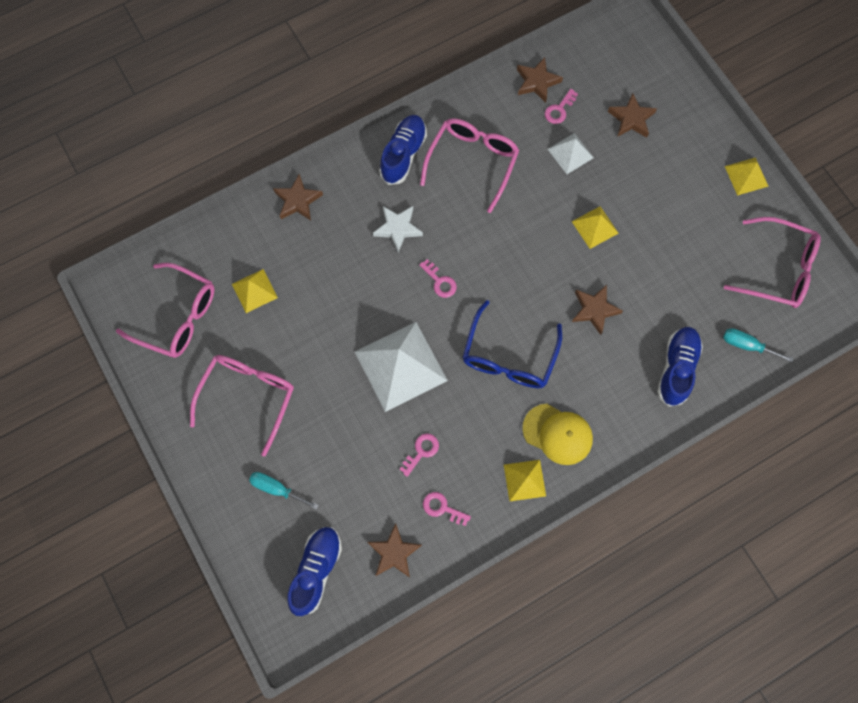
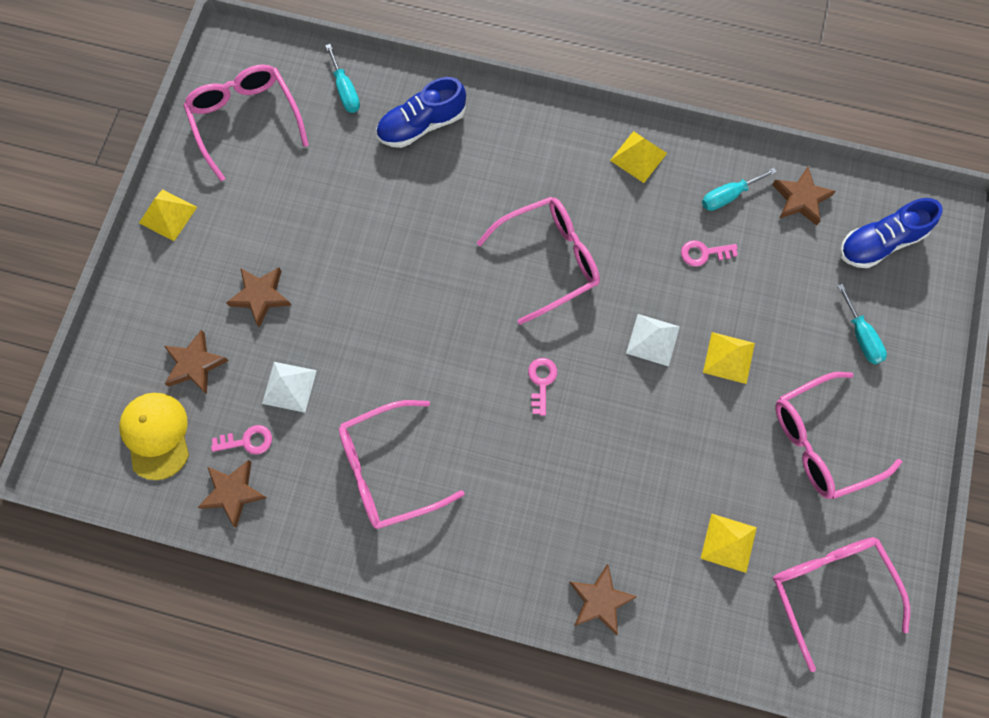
camera: 135 degrees left, 0 degrees up
(398, 228) = (529, 471): white star -> none
(400, 366) = (653, 340): white pyramid -> white pyramid, size x0.51
(403, 155) = (446, 545): blue shoe -> none
(442, 508) = (728, 196): pink key -> turquoise screwdriver
(509, 356) = (549, 260): blue glasses -> pink glasses
(557, 434) = (574, 165): yellow cap -> yellow cap (156, 435)
(594, 310) = (433, 229): brown star -> brown star (261, 296)
(595, 227) = (350, 297): yellow pyramid -> yellow pyramid (729, 357)

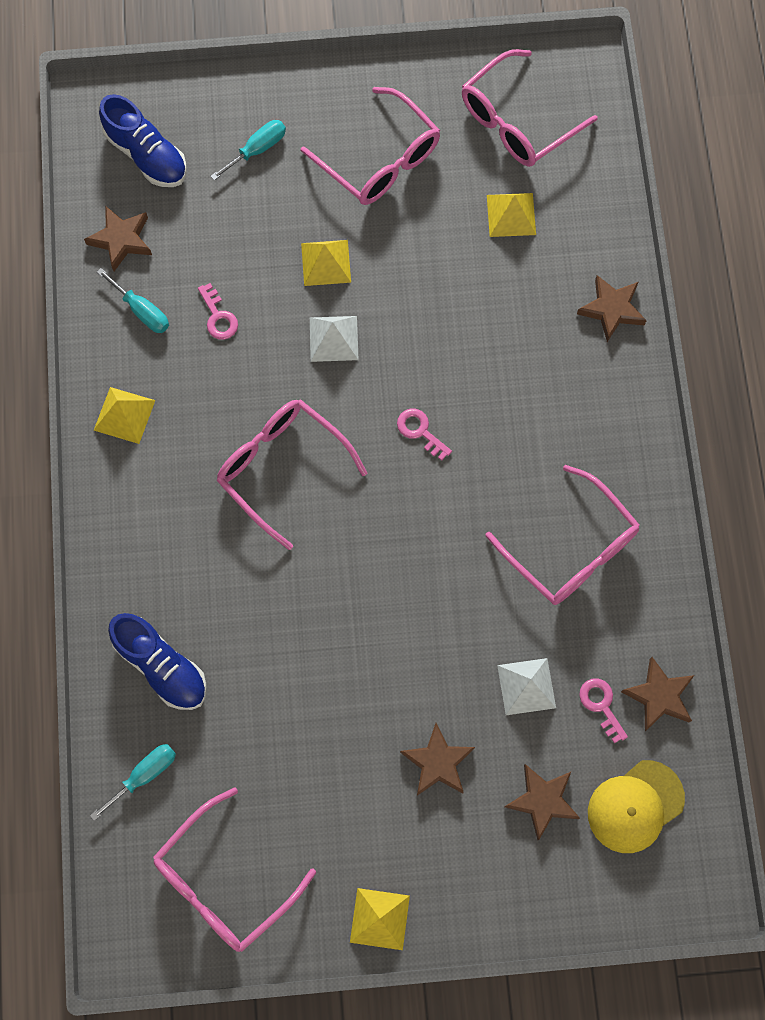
camera: 110 degrees left, 0 degrees up
(541, 381) = (420, 431): pink key -> pink key turned 60 degrees clockwise

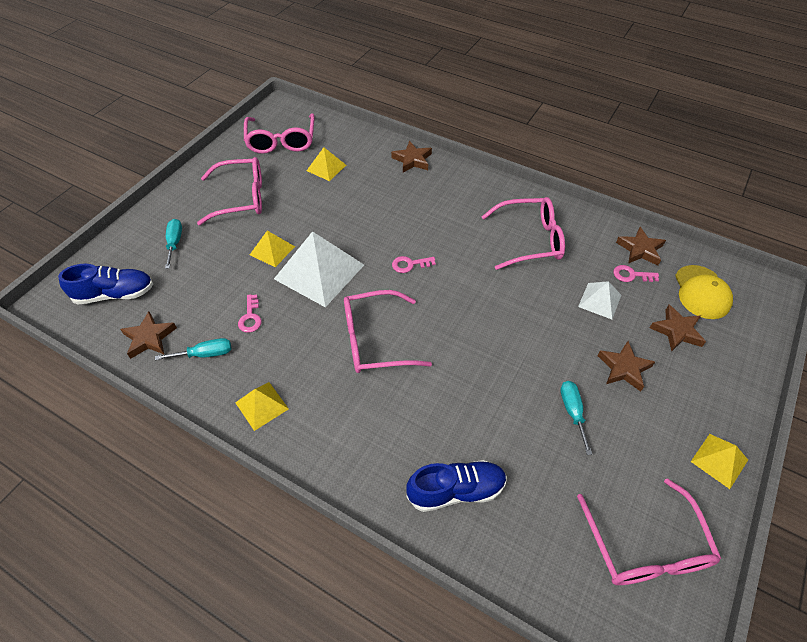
camera: 55 degrees left, 20 degrees down
(144, 775) = (532, 554): turquoise screwdriver -> turquoise screwdriver (572, 412)
(218, 317) = (250, 317): pink key -> pink key turned 75 degrees clockwise
(334, 338) = (319, 271): white pyramid -> white pyramid, size x1.94

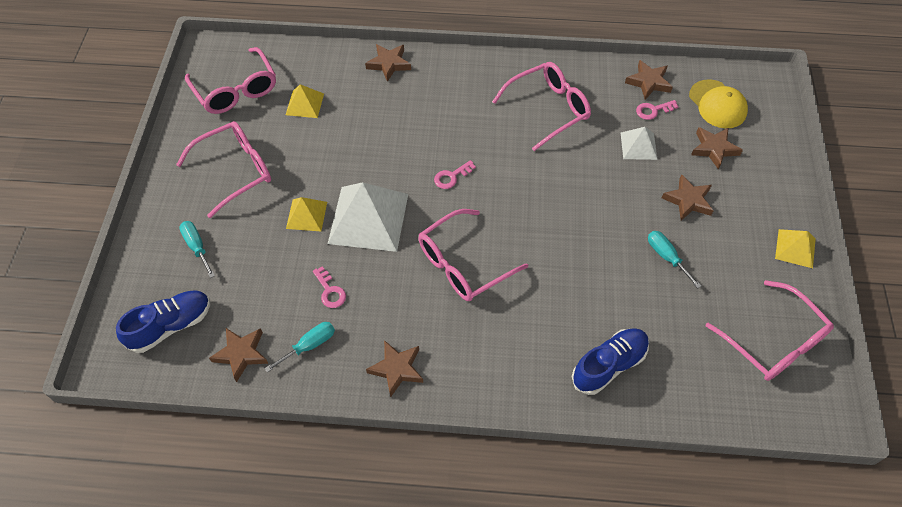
camera: 25 degrees left, 5 degrees up
(261, 405) = (397, 369): yellow pyramid -> brown star

